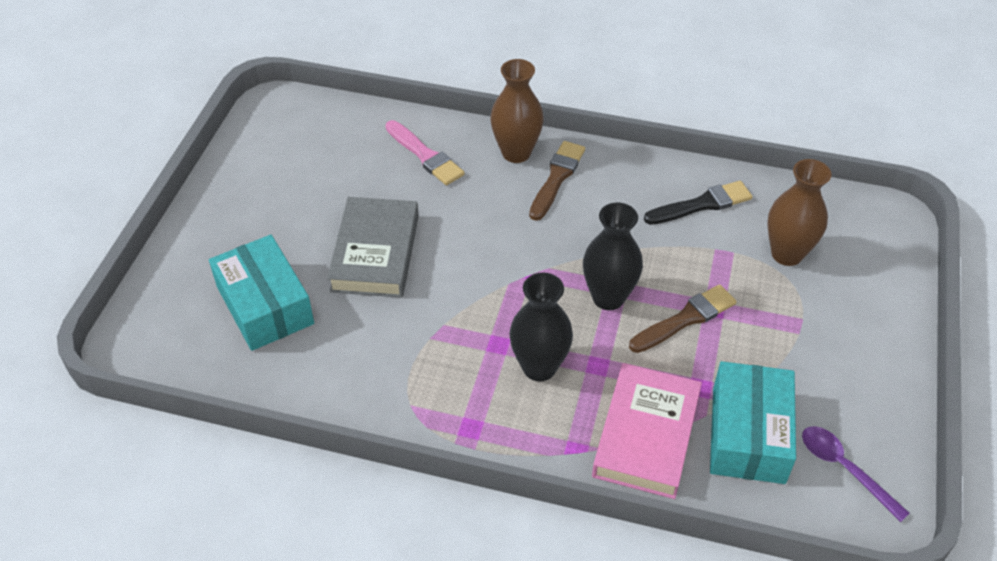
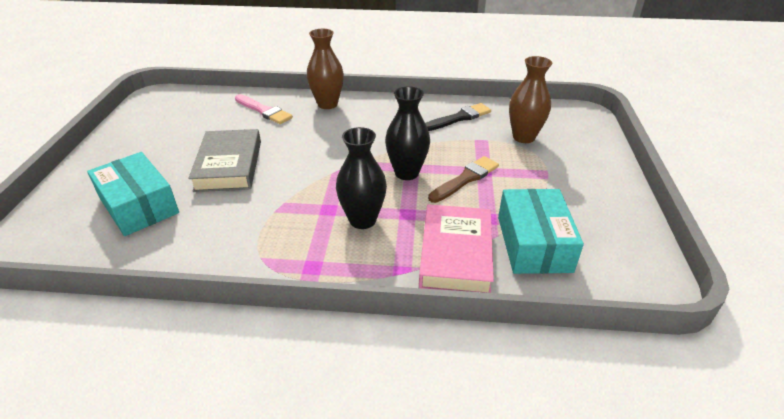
camera: 10 degrees left, 10 degrees down
(557, 178) = (357, 114): brown brush -> none
(844, 469) = (614, 256): purple spoon -> none

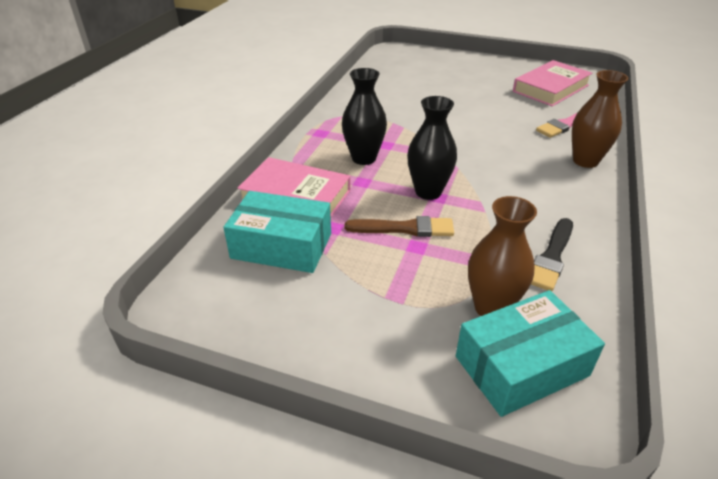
camera: 105 degrees right, 0 degrees up
(139, 205) = (420, 77): turquoise box -> turquoise box (521, 366)
(183, 117) = (551, 88): none -> pink book
(229, 165) = (465, 106): grey book -> none
(459, 118) = (551, 257): black brush -> black brush turned 45 degrees clockwise
(465, 179) = (405, 228): brown brush -> brown brush turned 60 degrees counterclockwise

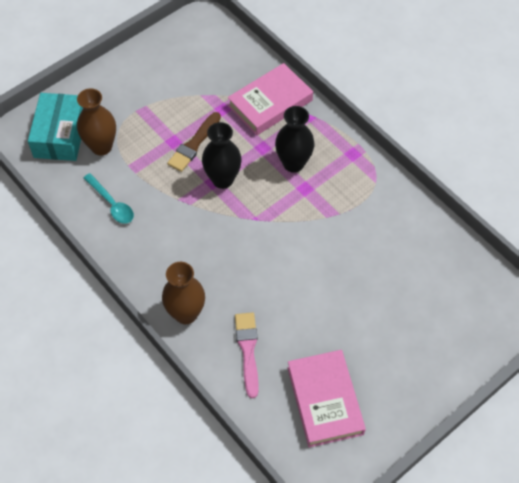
camera: 120 degrees right, 20 degrees up
(282, 246) = (223, 77): turquoise box -> none
(551, 257) = (112, 204): black brush -> turquoise spoon

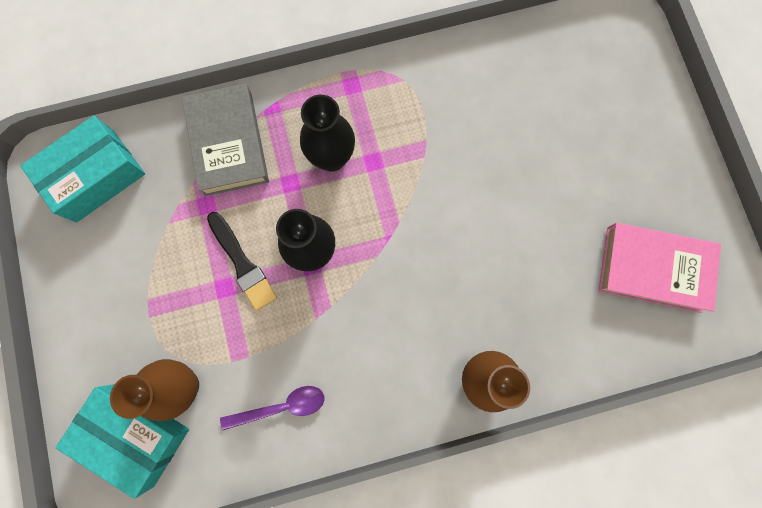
camera: 65 degrees left, 20 degrees up
(112, 204) = (281, 406): turquoise spoon -> purple spoon
(194, 144) = (242, 264): brown brush -> black brush
(210, 46) = (95, 176): none -> turquoise box
(248, 350) = (559, 325): pink brush -> none
(270, 103) = (228, 143): pink book -> grey book

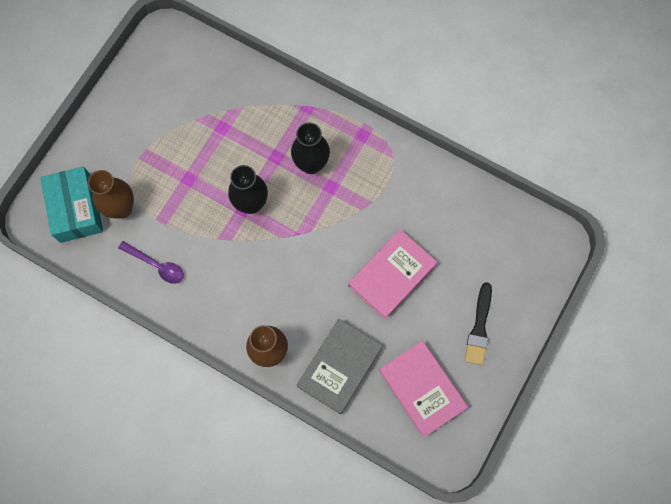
camera: 45 degrees right, 5 degrees down
(95, 176) = (183, 61): turquoise box -> none
(228, 143) = (265, 106): grey book -> grey book (339, 367)
(242, 264) = (210, 175): black brush -> black brush (479, 328)
(517, 191) = (392, 275): none -> pink book

